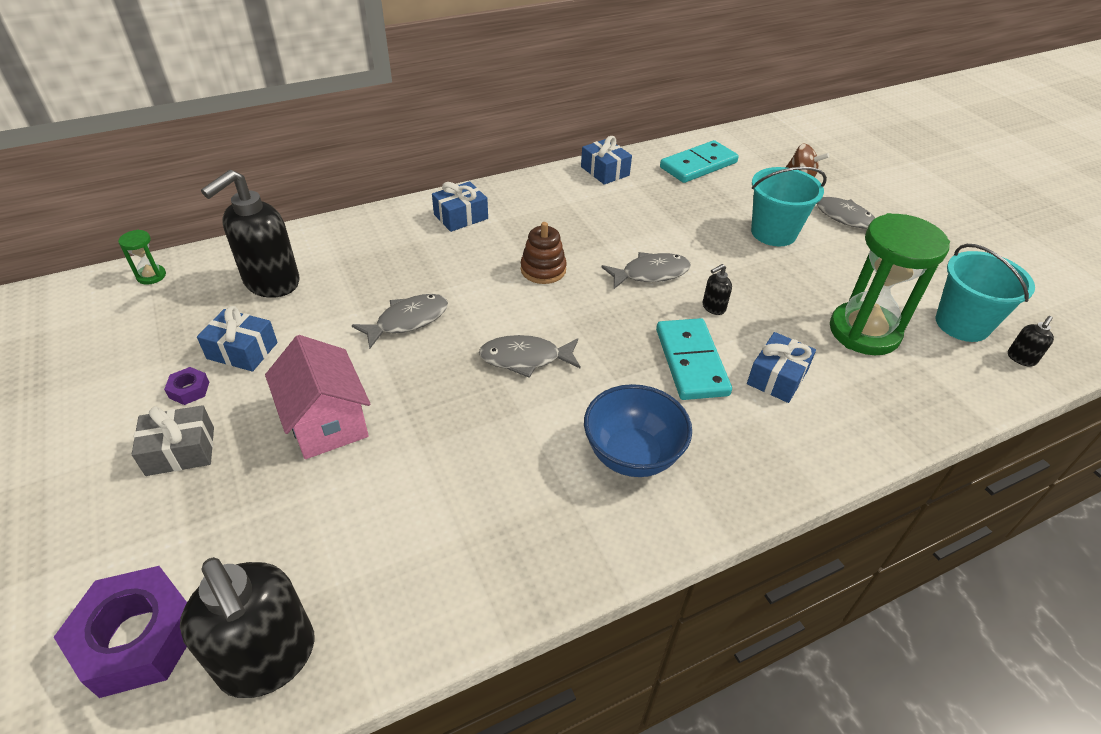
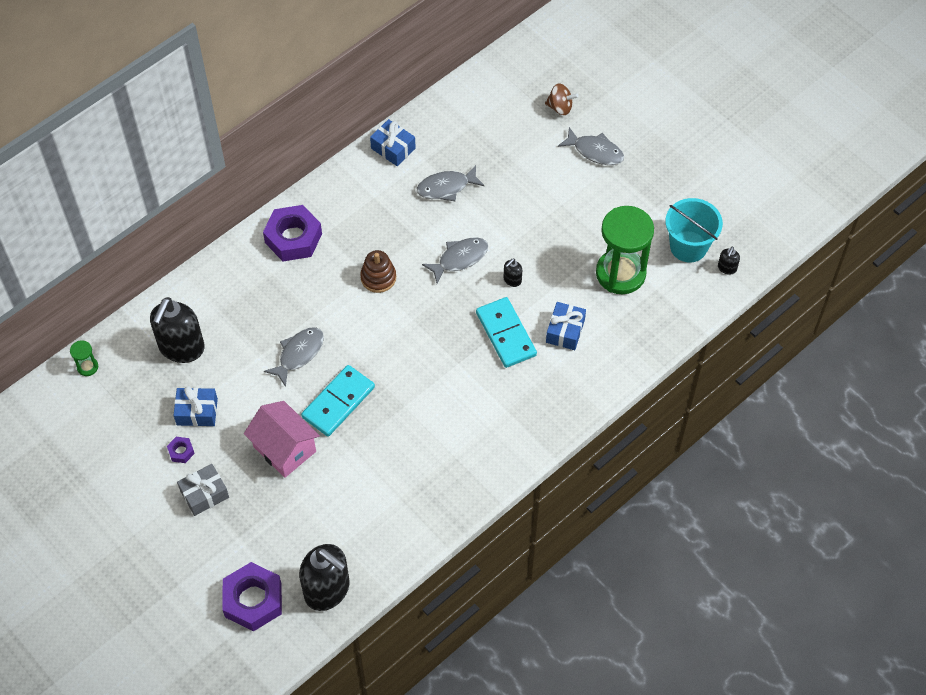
camera: 15 degrees left, 15 degrees up
(461, 216) = (293, 238): blue gift -> purple nut
(525, 358) = (393, 363): grey fish -> grey fish (446, 187)
(632, 455) = (484, 417): blue bowl -> none
(698, 165) = (471, 118): turquoise domino -> turquoise domino (338, 402)
(773, 233) = (545, 187): turquoise bucket -> none

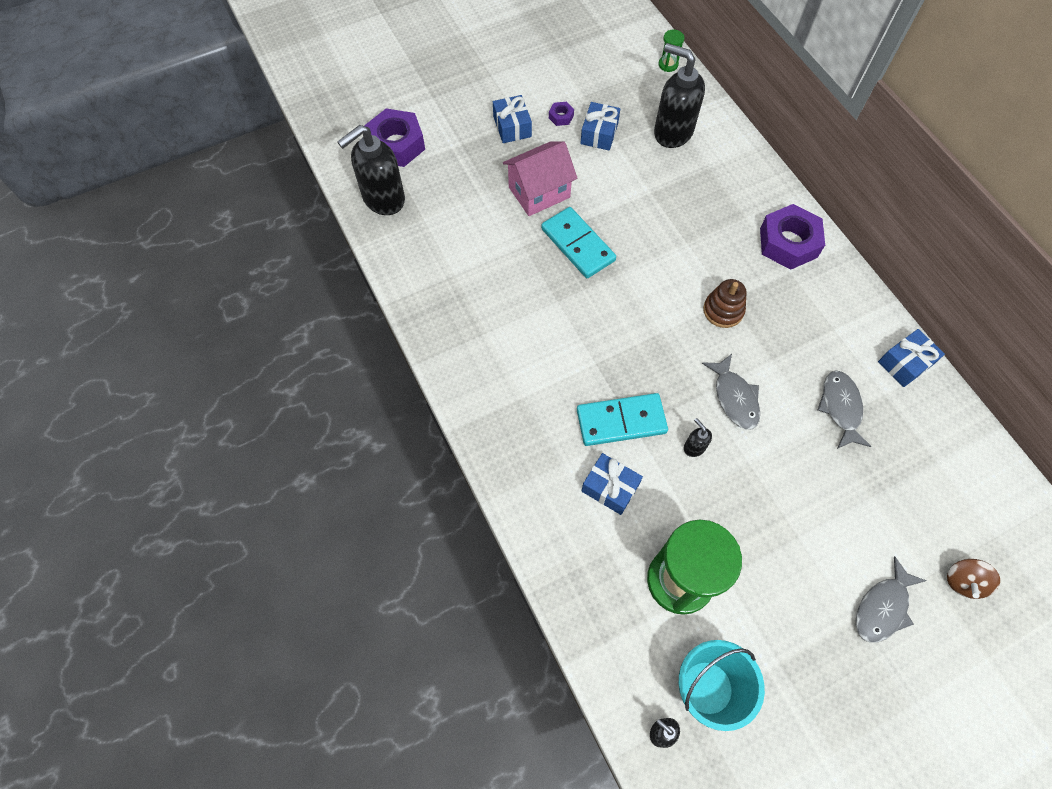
camera: 105 degrees right, 5 degrees up
(204, 494) = (512, 127): grey gift -> blue gift
(298, 354) = (643, 222): grey fish -> none

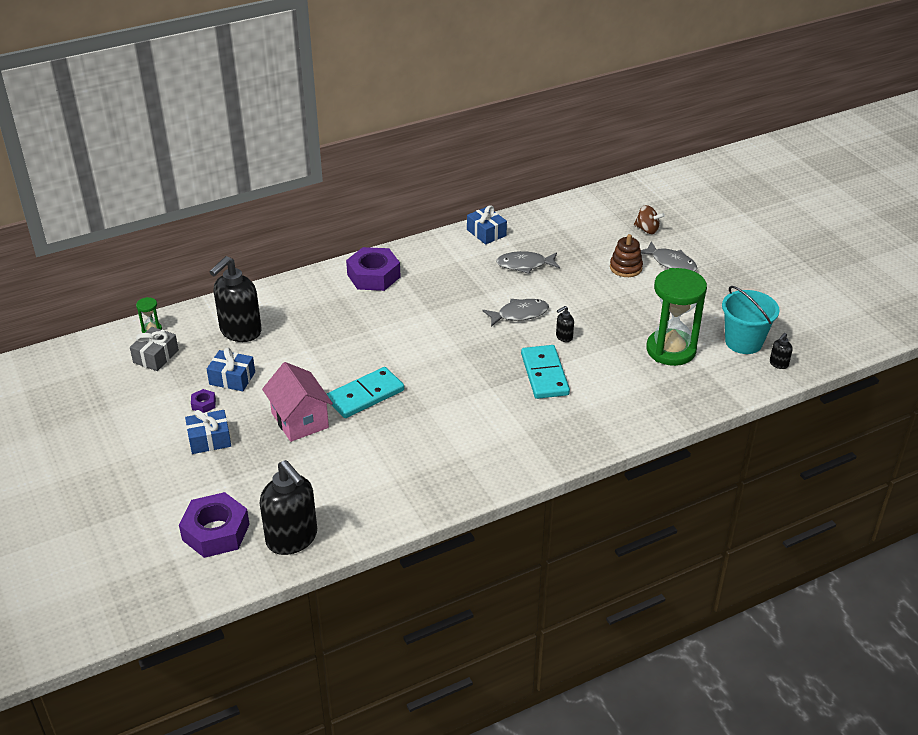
camera: 90 degrees left, 25 degrees down
(610, 488) = (603, 382): blue gift -> none
(628, 73) = (156, 356): none -> grey gift
(723, 310) = (439, 314): brown stacking toy -> brown stacking toy (625, 268)

